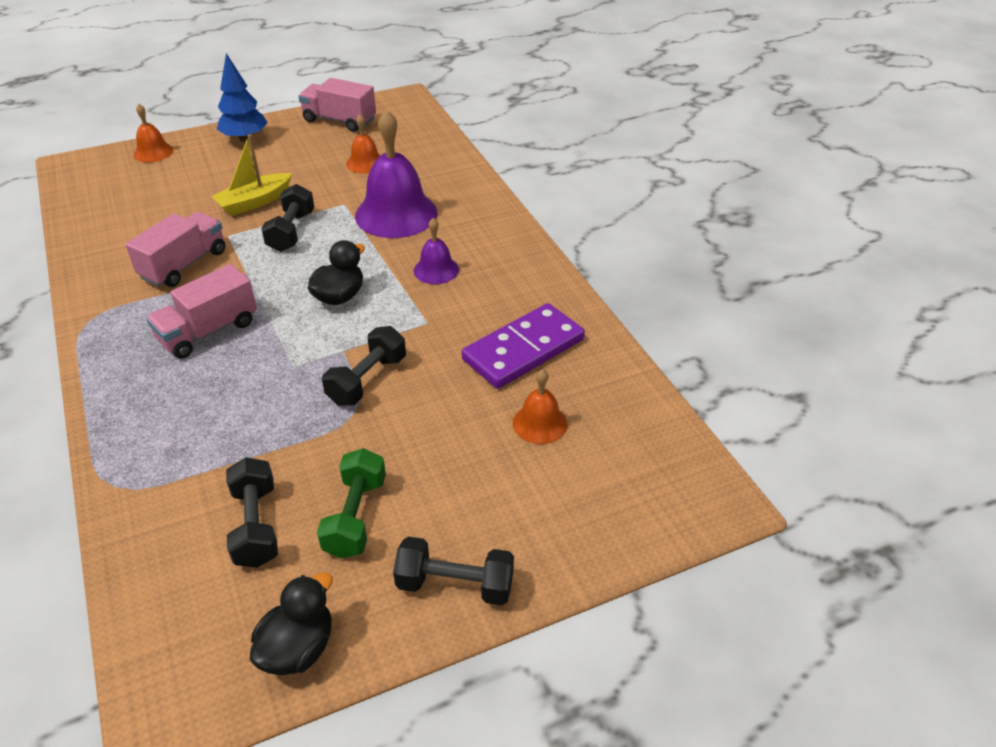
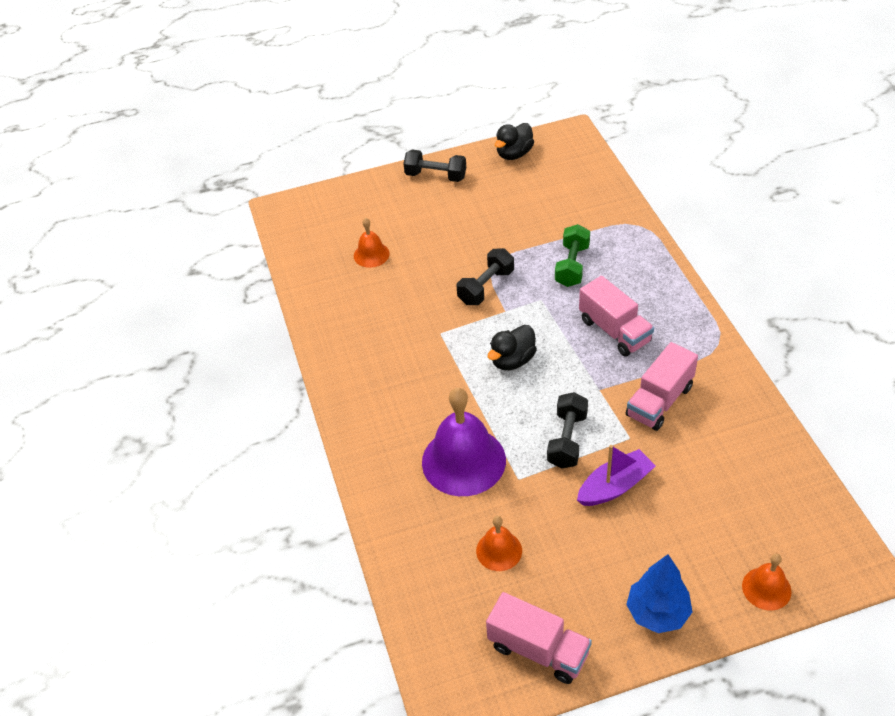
camera: 170 degrees left, 5 degrees up
(208, 331) = (614, 331): pink truck -> pink truck turned 90 degrees clockwise
(254, 202) = (615, 486): yellow boat -> purple boat
(256, 526) = (546, 203): black dumbbell -> none
(355, 516) = (489, 206): green dumbbell -> green dumbbell (572, 266)
(436, 270) = (429, 386): purple bell -> none
(523, 349) = (370, 307): purple domino -> none

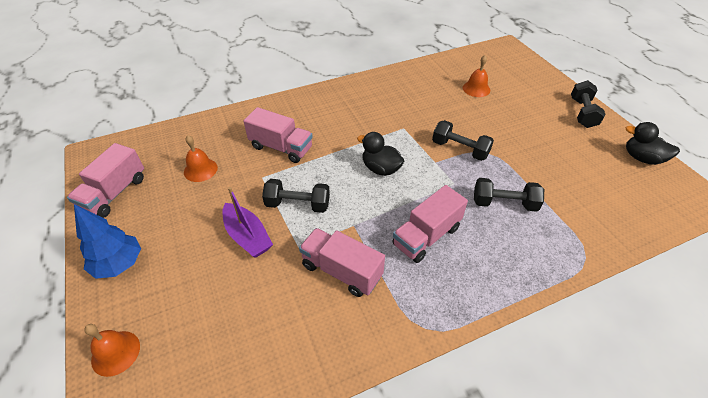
camera: 80 degrees right, 0 degrees up
(463, 461) = (281, 147): purple bell -> pink truck
(572, 266) = (504, 203): green dumbbell -> black dumbbell

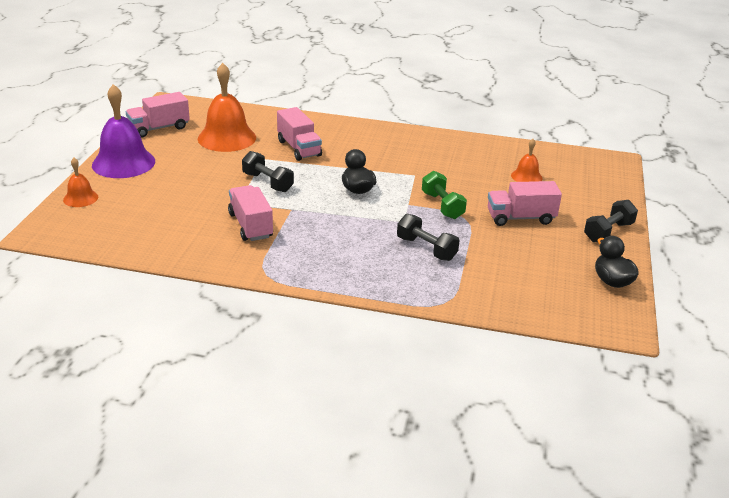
camera: 35 degrees right, 15 degrees down
(119, 264) = (123, 163): blue tree -> purple bell
(200, 170) = (227, 138): orange bell -> orange bell, size x1.96
(247, 236) = (213, 183): purple boat -> none
(426, 236) = (335, 237): pink truck -> pink truck (520, 218)
(460, 149) = (442, 206): black dumbbell -> green dumbbell

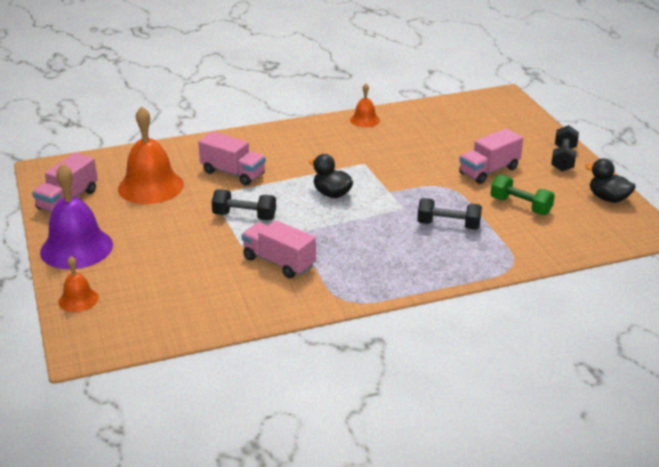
camera: 30 degrees left, 0 degrees up
(442, 206) = (418, 183): green dumbbell -> green dumbbell (520, 206)
(526, 177) = (454, 133): orange bell -> orange bell (365, 120)

